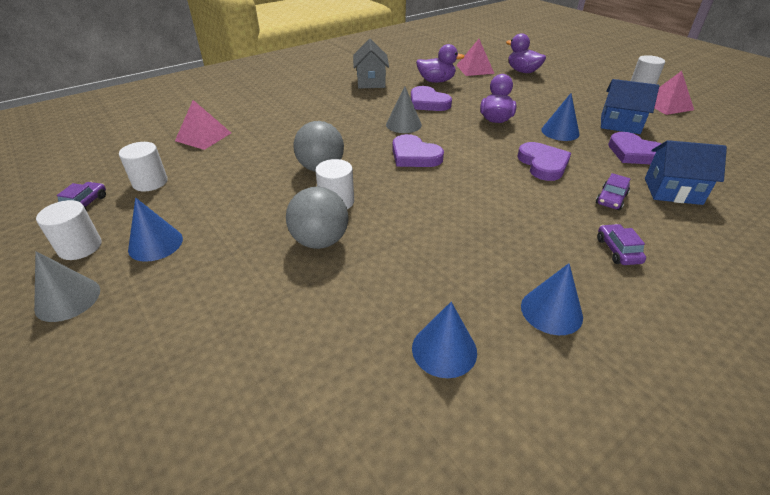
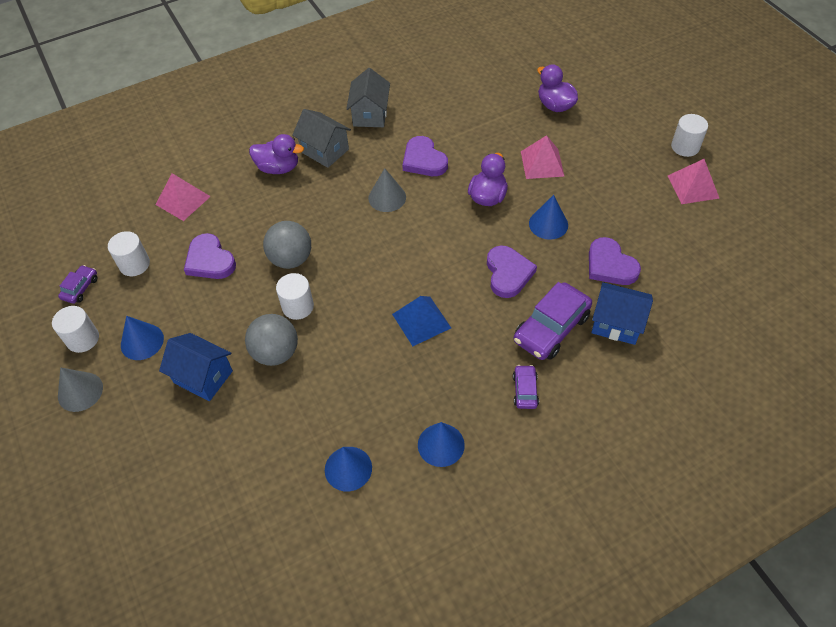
camera: 10 degrees right, 15 degrees up
(336, 102) = (324, 151): none -> grey house
(414, 155) = (385, 249): purple heart -> purple heart (210, 260)
(436, 81) = (445, 118): purple duck -> purple duck (278, 168)
(474, 203) = (421, 321): none -> blue pyramid
(475, 69) = (499, 96): pink pyramid -> pink pyramid (542, 163)
(611, 199) = (551, 328): purple car -> purple car, size x1.96
(620, 124) = (620, 217): blue house -> blue house (203, 377)

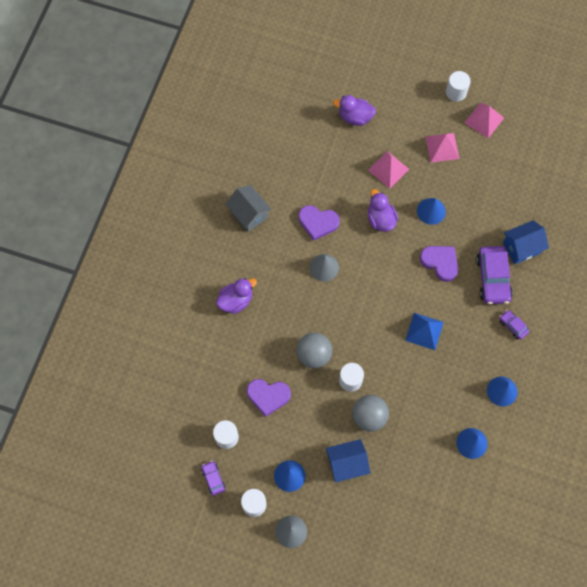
camera: 45 degrees left, 15 degrees up
(183, 200) = (203, 372): pink pyramid -> pink pyramid (442, 147)
(324, 151) = (250, 265): grey house -> none
(610, 265) = (487, 212): purple heart -> none

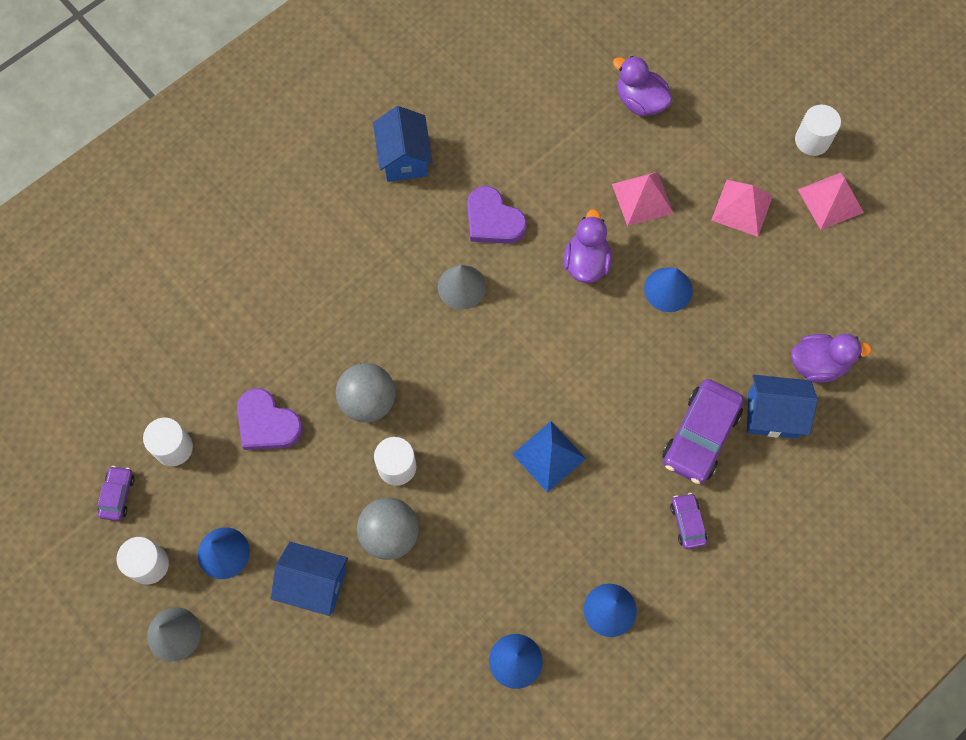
camera: 30 degrees right, 0 degrees up
(236, 301) = (309, 266): purple duck -> purple duck (818, 364)
(249, 214) = (404, 158): grey house -> blue house
(440, 262) = (635, 370): purple heart -> none

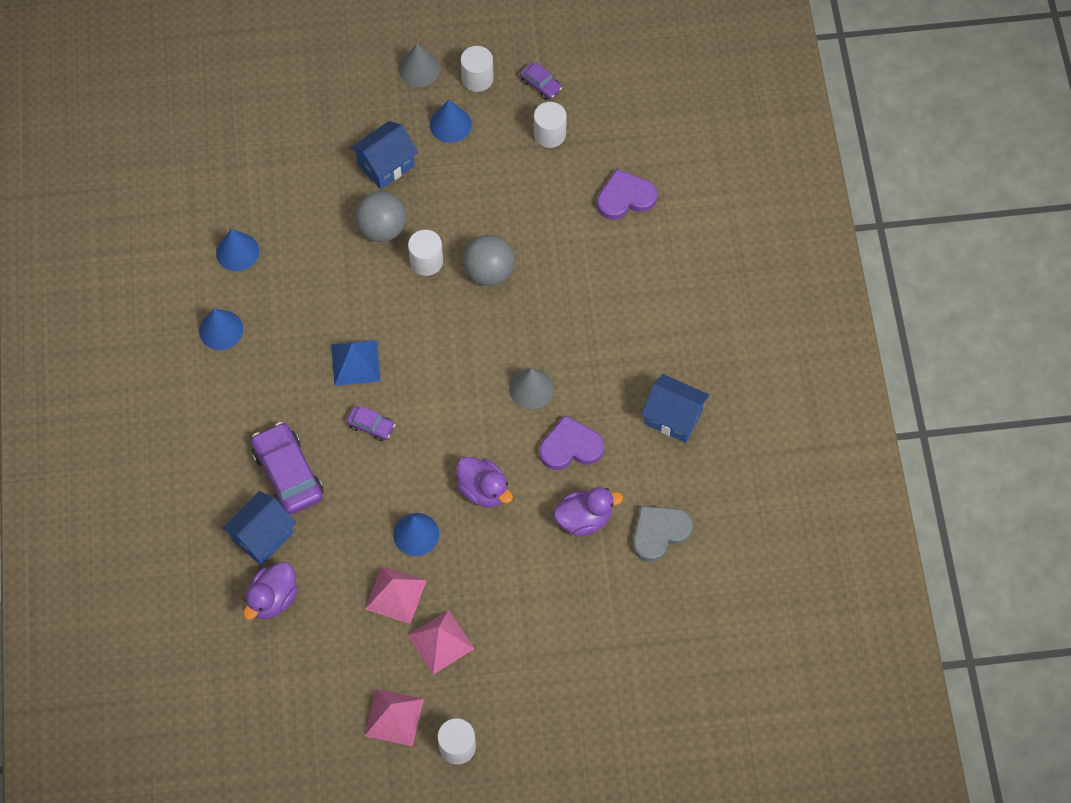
camera: 125 degrees right, 5 degrees down
(267, 423) = (523, 200): purple heart -> purple heart (625, 198)
(518, 107) = (659, 533): none -> grey heart
(640, 101) = (595, 632): purple duck -> purple duck (584, 518)
(642, 198) = (506, 571): pink pyramid -> pink pyramid (395, 594)
(687, 523) = (236, 420): purple car -> purple car (371, 426)

